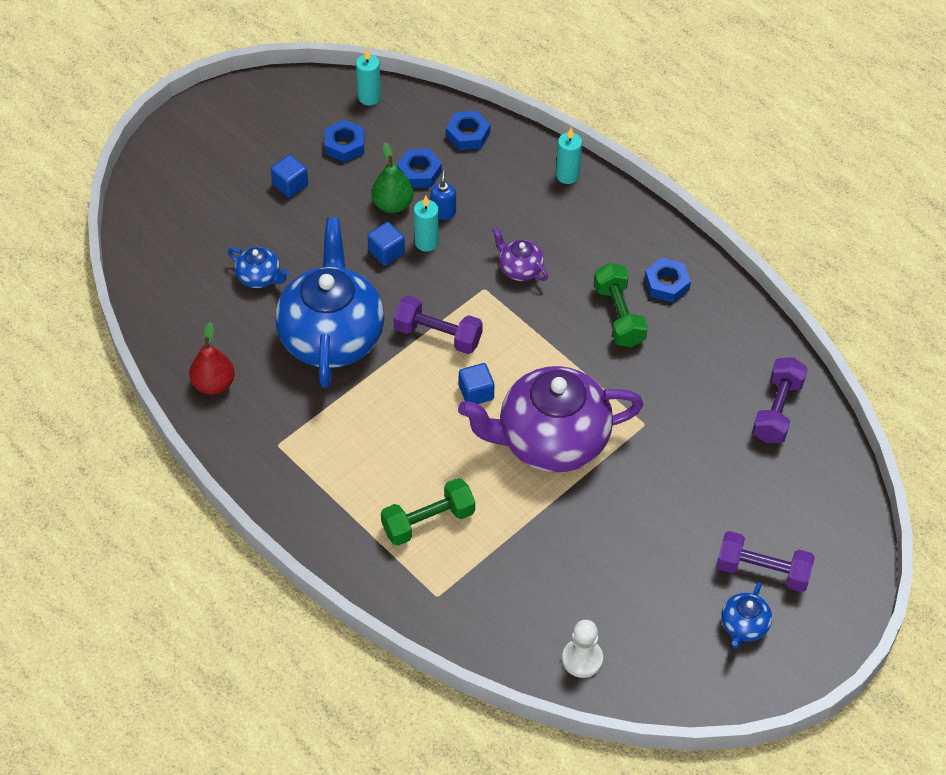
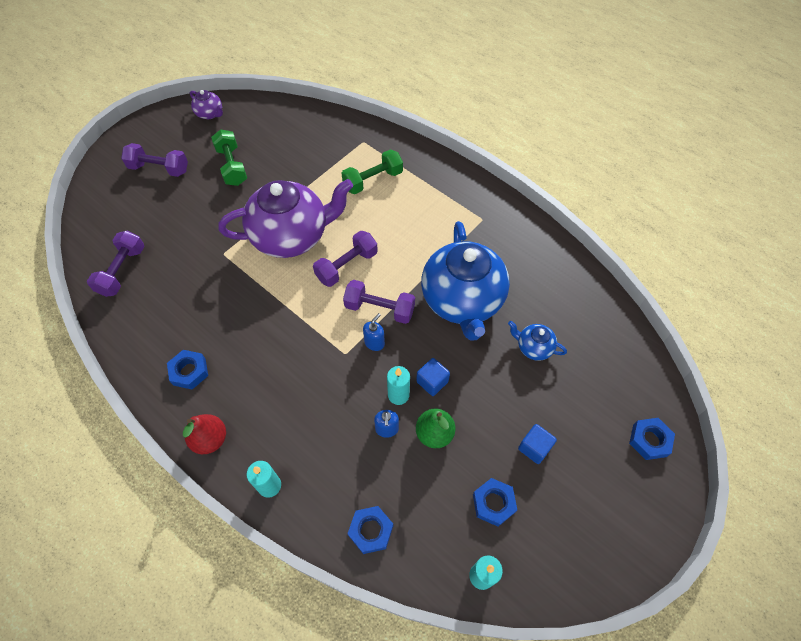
camera: 175 degrees right, 5 degrees up
(214, 384) = (540, 257): red pear -> red pear (210, 439)
(419, 172) = (414, 475): blue nut -> blue nut (649, 440)
(448, 297) = (374, 343): none -> blue soap dispenser
(476, 392) = (346, 266): blue cube -> purple dumbbell
(520, 269) = (315, 375): purple teapot -> purple teapot (210, 114)
(582, 659) = (276, 118): white pawn -> none
(619, 315) = (233, 338): green dumbbell -> green dumbbell (232, 166)
(743, 626) = (178, 140): blue teapot -> none

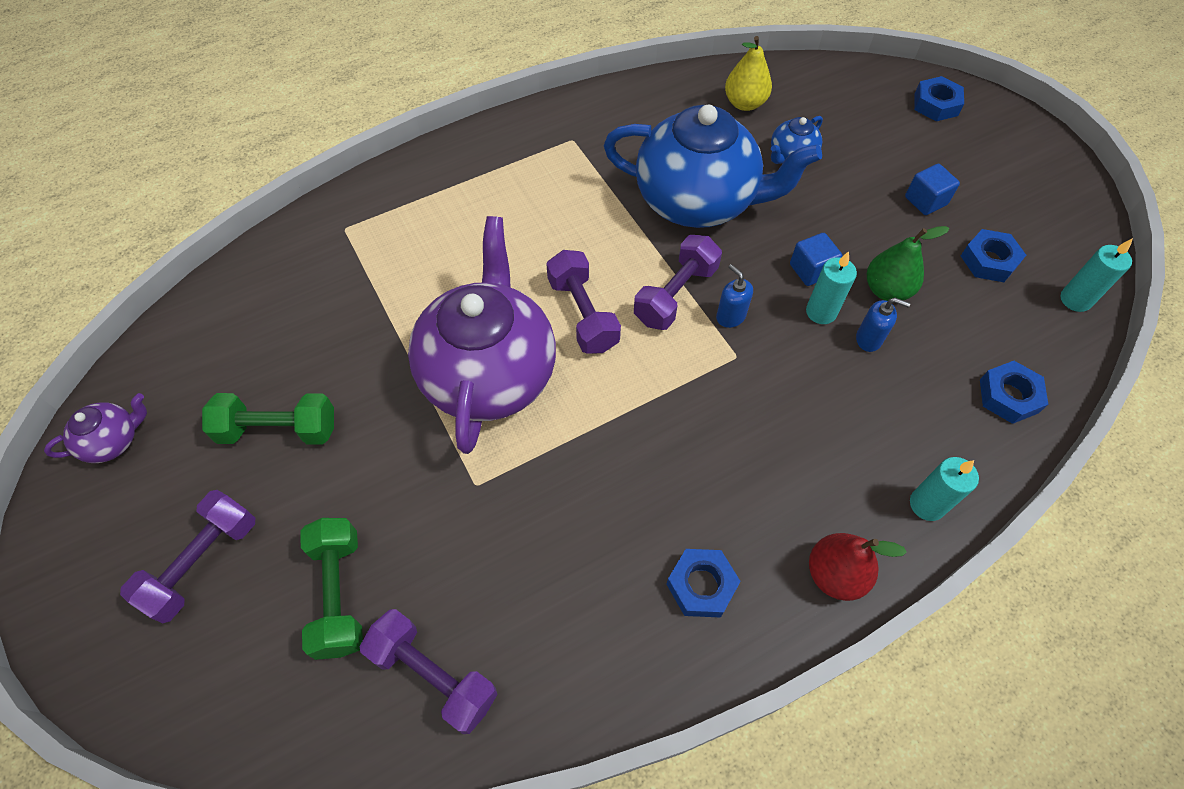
camera: 70 degrees left, 0 degrees up
(373, 180) = (433, 238): green dumbbell -> green dumbbell (339, 594)
(571, 306) = (744, 103): none -> yellow pear

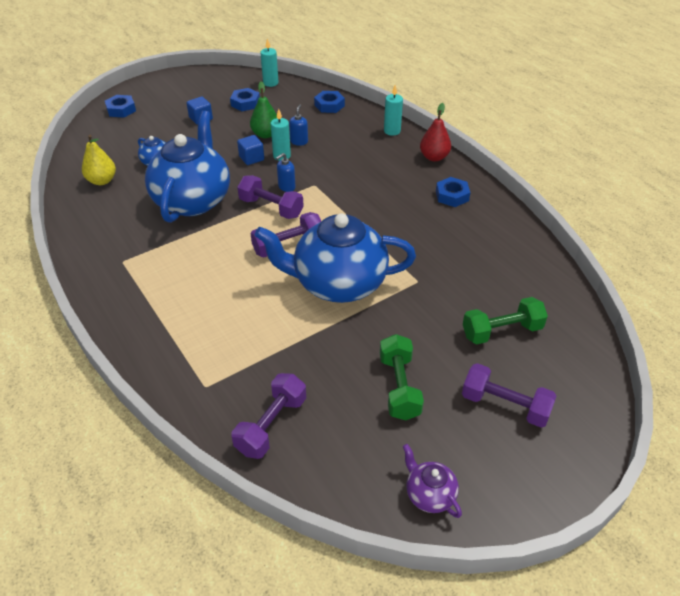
camera: 95 degrees left, 15 degrees down
(434, 675) = (530, 284): purple dumbbell -> purple dumbbell (271, 425)
(489, 373) = (338, 284): purple teapot -> blue teapot

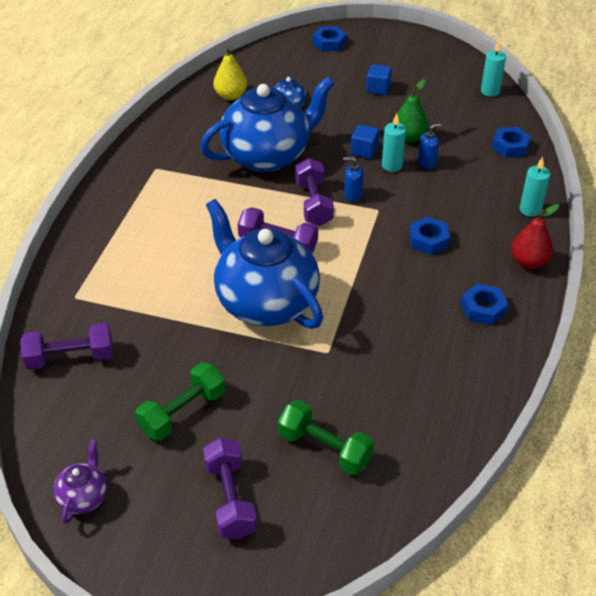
camera: 50 degrees right, 0 degrees up
(245, 103) = (437, 97): blue nut -> blue nut (428, 240)

